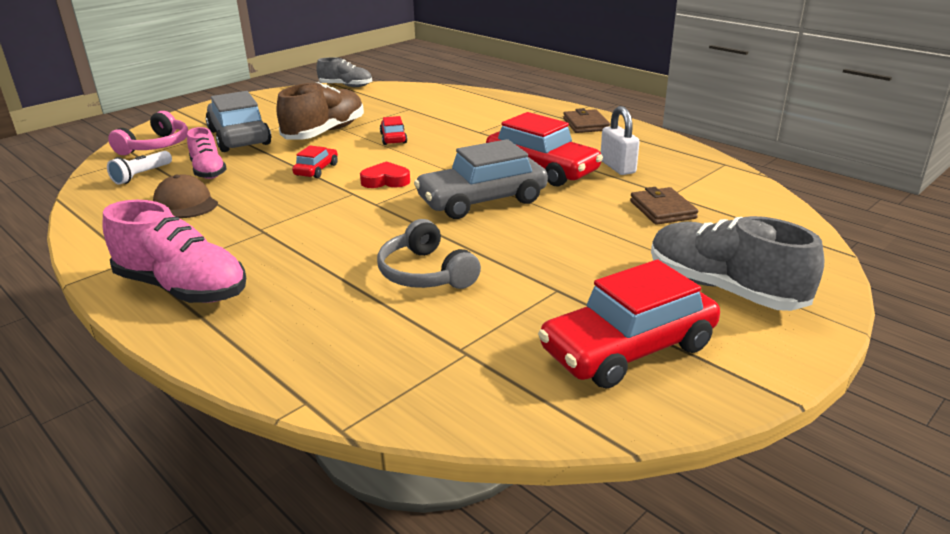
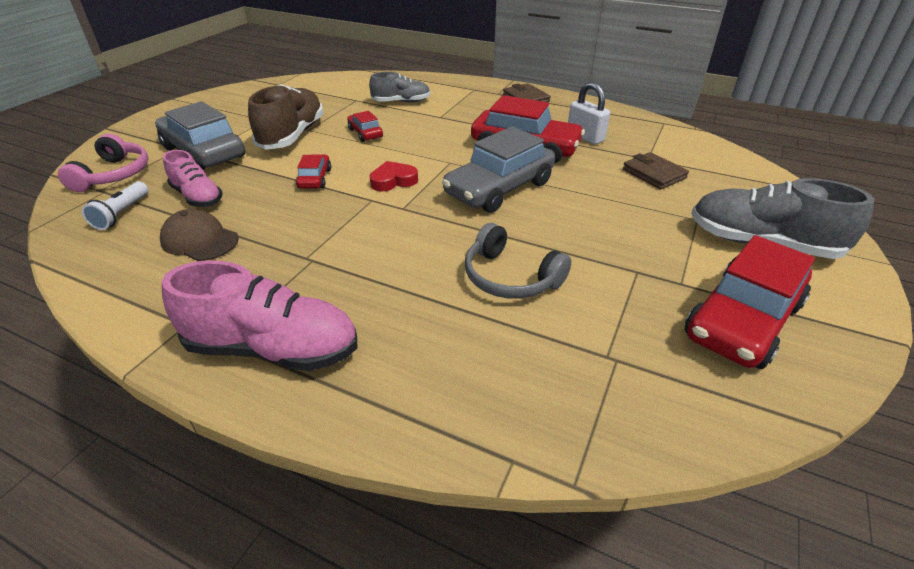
camera: 20 degrees left, 10 degrees up
(346, 86) = (275, 82): grey shoe -> grey shoe (401, 102)

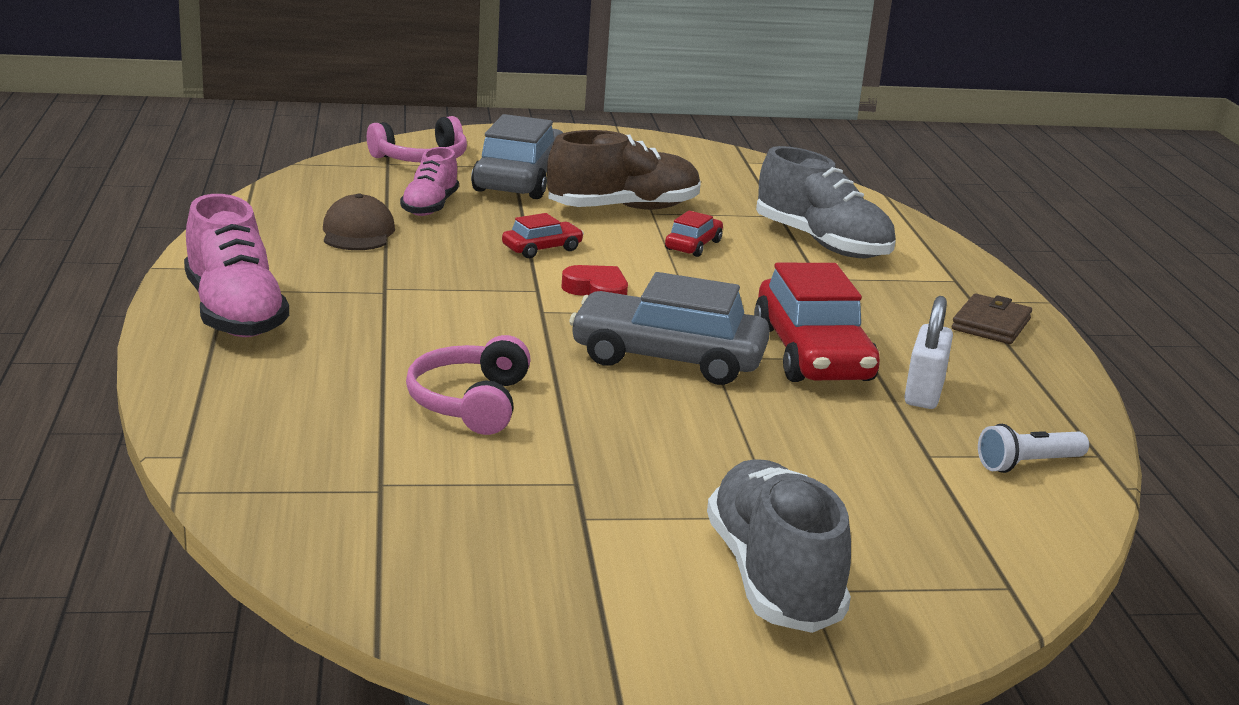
camera: 55 degrees right, 15 degrees down
(122, 214) = (360, 186): white flashlight -> white flashlight (1028, 464)
(401, 102) = (822, 243): grey shoe -> grey shoe, size x1.63
(510, 277) = (470, 402): grey headphones -> pink headphones
(653, 174) = (878, 466): brown wallet -> none
(742, 320) = (543, 570): red car -> none

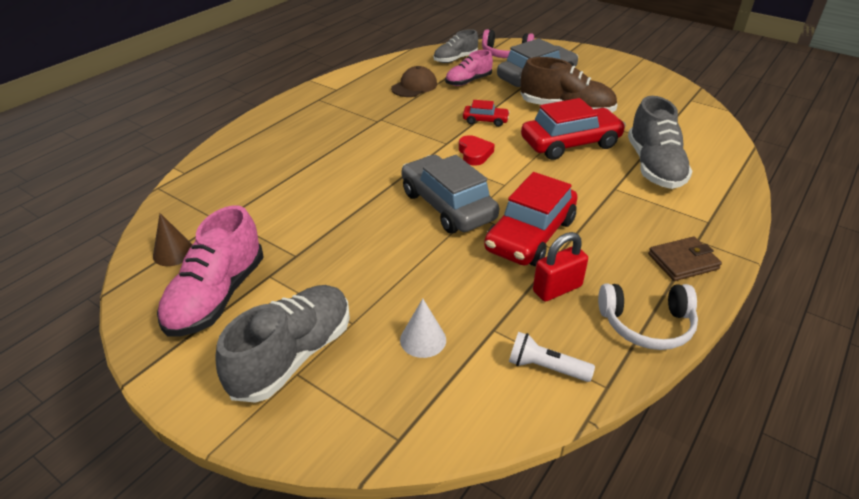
camera: 45 degrees right, 15 degrees up
(234, 313) = (303, 112): pink shoe -> pink shoe (217, 296)
(356, 182) = (455, 59): none -> grey shoe
(386, 553) = (173, 253): none -> brown cone
(470, 402) = (320, 192): pink headphones -> none
(693, 245) = (570, 143): red car -> red car, size x2.07
(879, 495) = (423, 339): none -> white cone
(923, 393) = (557, 288): white padlock -> red padlock
(1048, 390) = (647, 325): none -> white headphones

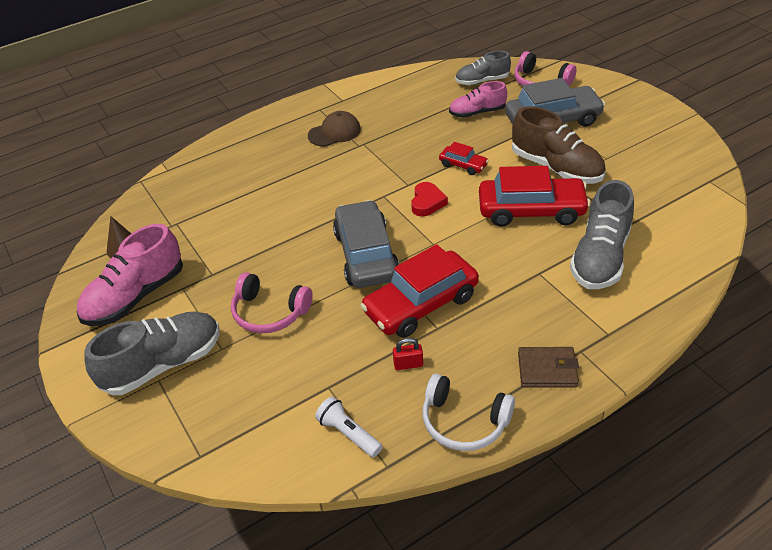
camera: 25 degrees right, 5 degrees up
(383, 276) = (269, 312): none -> pink headphones
(414, 86) = (419, 109): brown cap -> brown cap (334, 132)
(423, 339) = (266, 379): white cone -> none
(557, 288) = (408, 364): red padlock -> red padlock, size x0.61

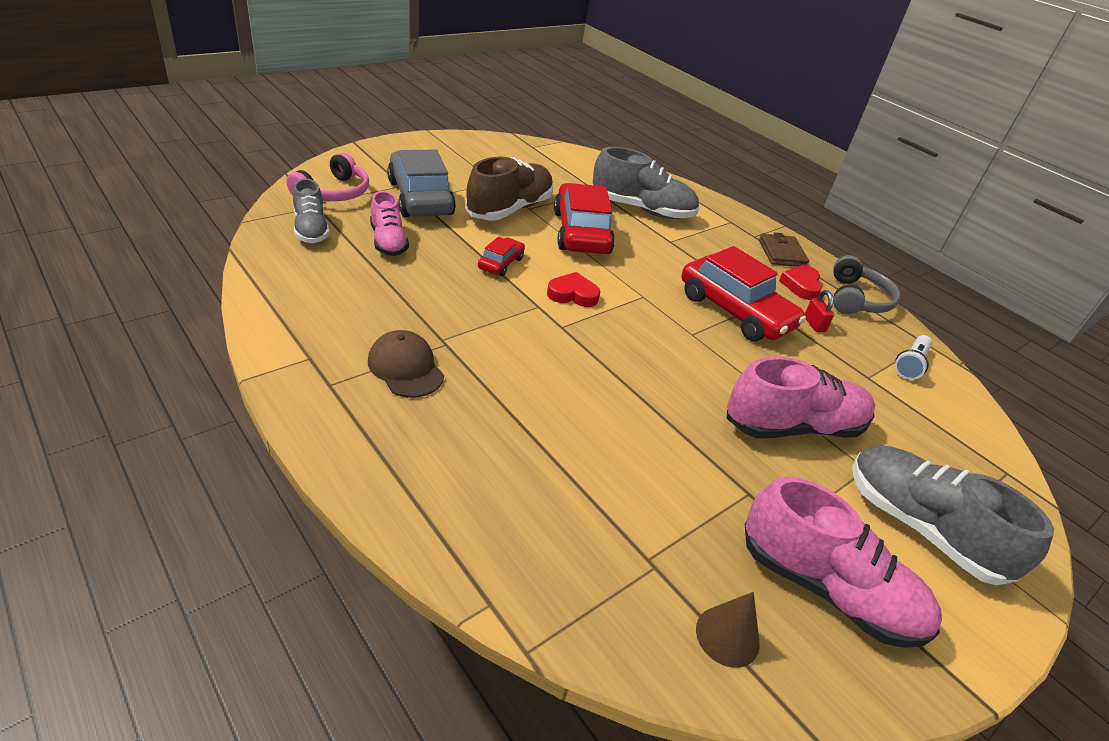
camera: 105 degrees left, 5 degrees down
(269, 312) = (793, 427): pink headphones -> pink shoe
(366, 255) = (673, 345): grey car -> none
(464, 422) = (857, 299): white headphones -> grey headphones
(480, 372) = (801, 286): none -> red heart

